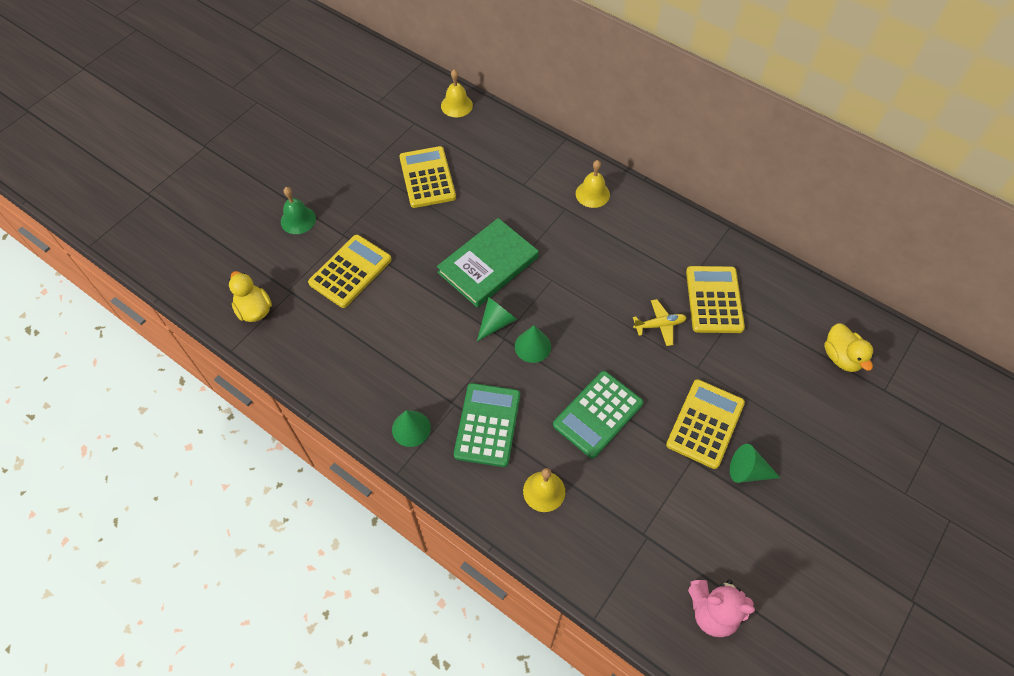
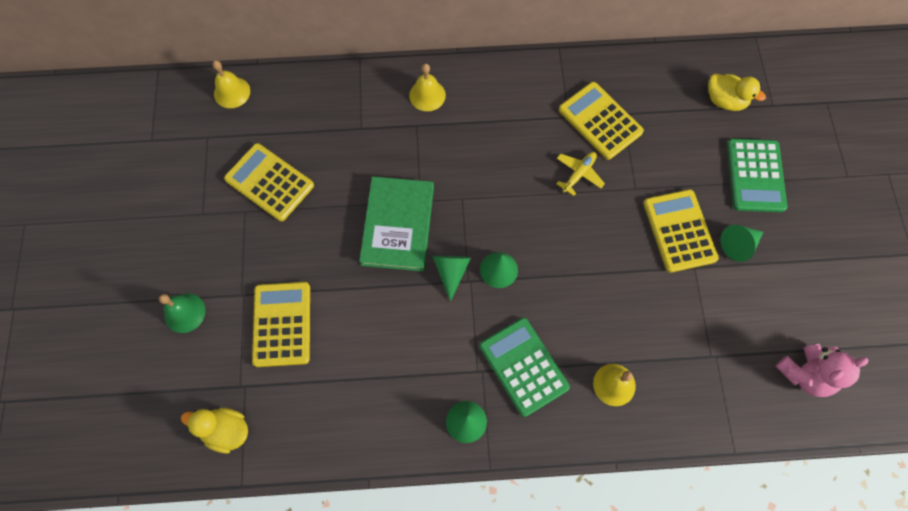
camera: 40 degrees left, 10 degrees up
(598, 414) = (598, 287): green calculator -> green calculator (755, 175)

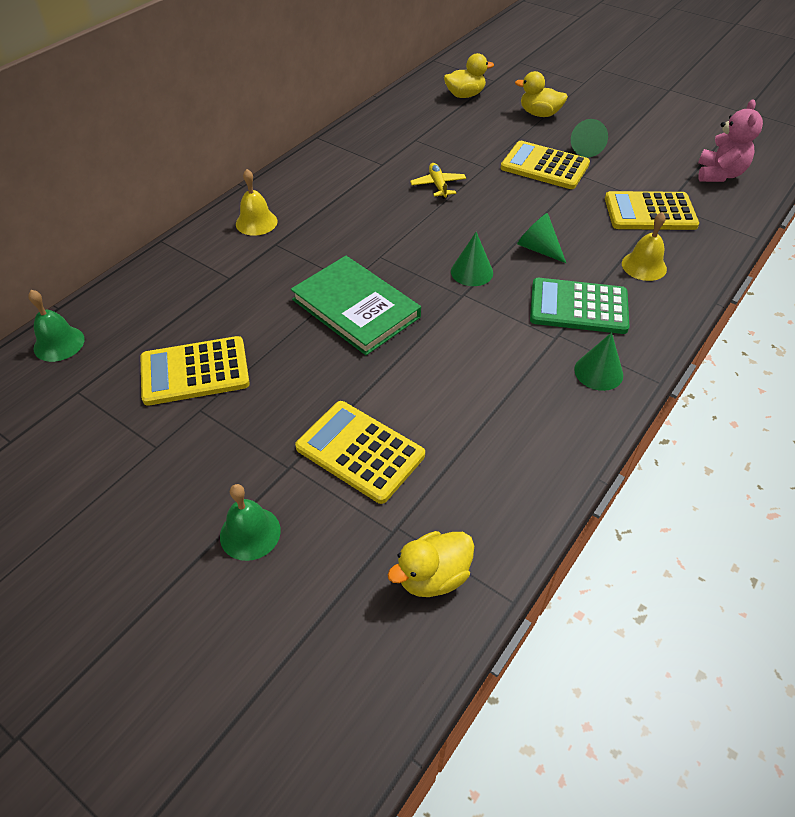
camera: 50 degrees left, 20 degrees down
(232, 92) = (59, 343): yellow bell -> green bell
(451, 272) = (441, 300): green cone -> green cone (538, 249)
(600, 121) = (406, 152): yellow calculator -> yellow calculator (650, 212)
(755, 175) = (539, 114): green calculator -> yellow duck

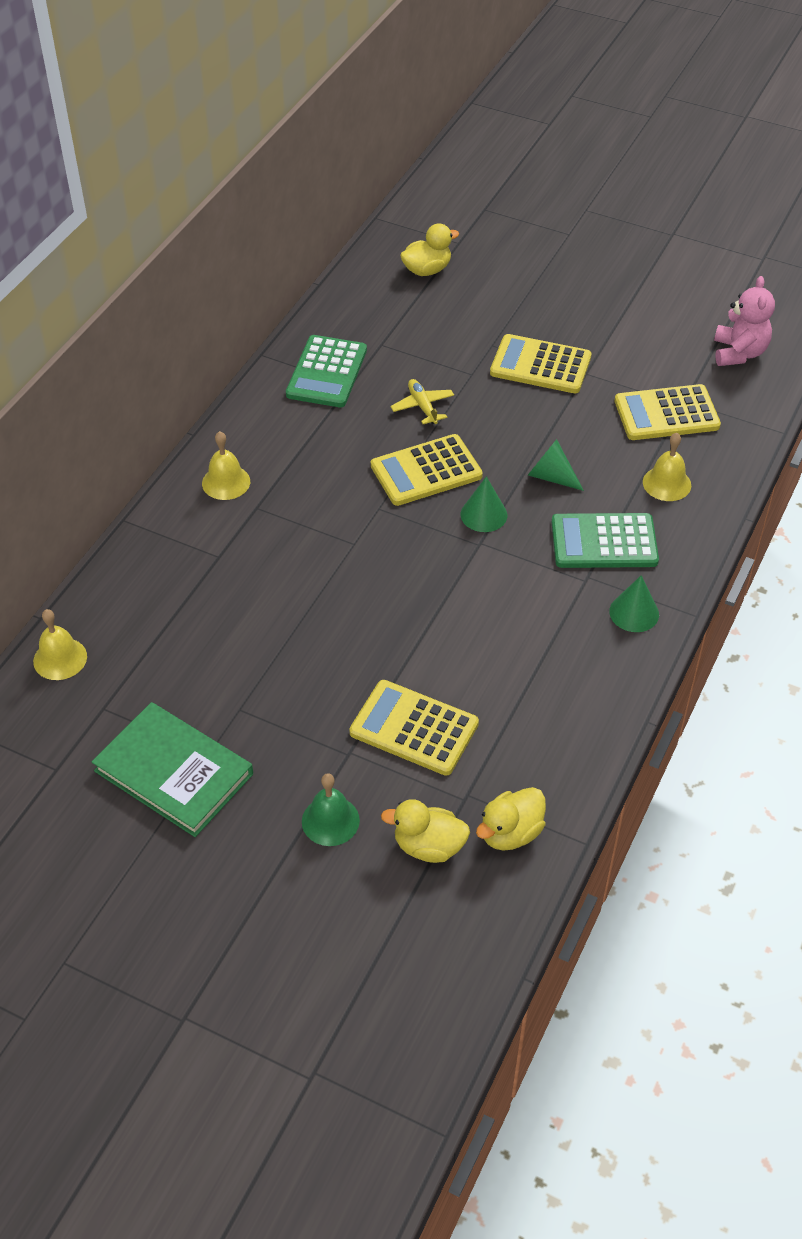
camera: 10 degrees left, 0 degrees up
(59, 343) = (60, 658): green bell -> yellow bell
(195, 371) = (219, 669): yellow calculator -> yellow calculator (426, 471)
(356, 308) = (369, 574): green book -> green book (174, 772)
(365, 154) = (326, 372): none -> green calculator
(539, 114) = (522, 289): yellow duck -> yellow duck (428, 846)
(586, 148) = (584, 333): green cone -> none

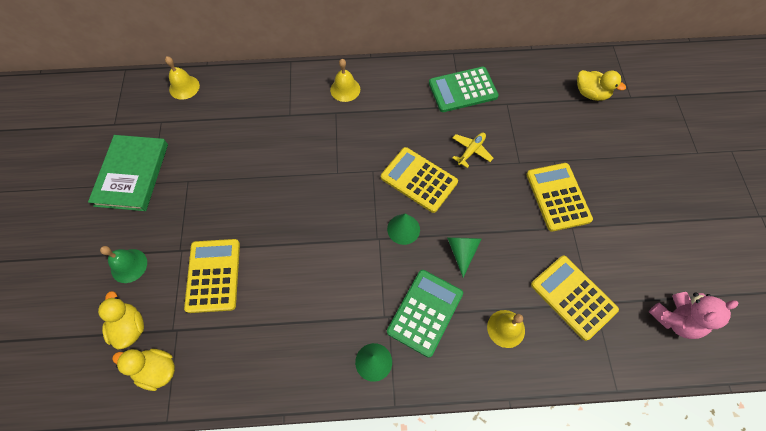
camera: 60 degrees right, 15 degrees up
(604, 542) = (425, 312): green calculator -> green calculator turned 60 degrees clockwise

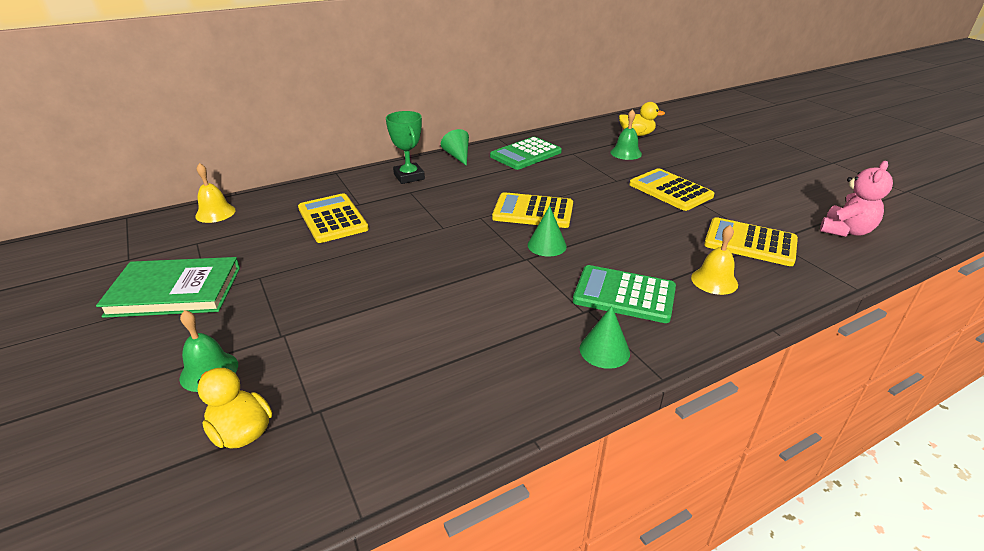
camera: 25 degrees left, 30 degrees down
(132, 174) = (175, 291): green book -> green book turned 75 degrees counterclockwise
(157, 370) = (312, 463): yellow duck -> none
(213, 275) = (344, 343): yellow calculator -> yellow calculator (332, 219)
(345, 89) = (409, 177): yellow bell -> green trophy
(425, 312) = (624, 295): green calculator -> green calculator turned 75 degrees counterclockwise
(462, 251) = (619, 244): green cone -> green cone (457, 156)
(471, 151) = (567, 184): yellow plane -> none
(558, 122) = (626, 153): none -> green bell

